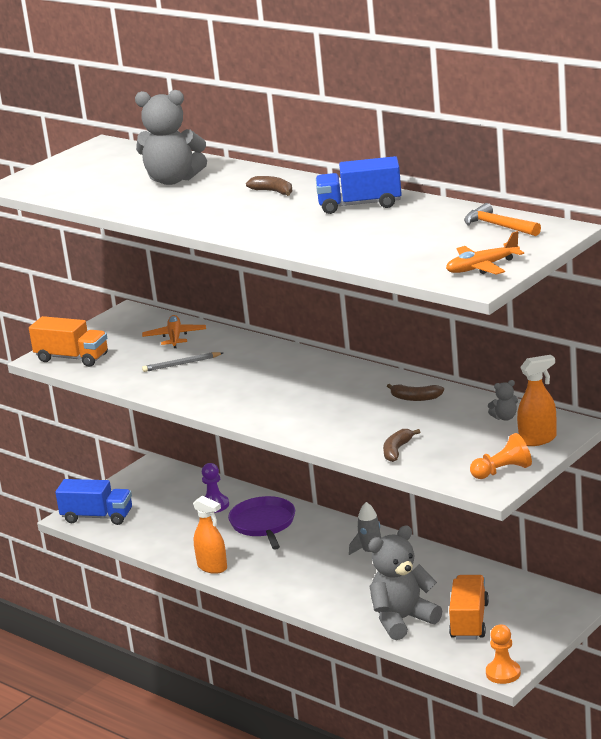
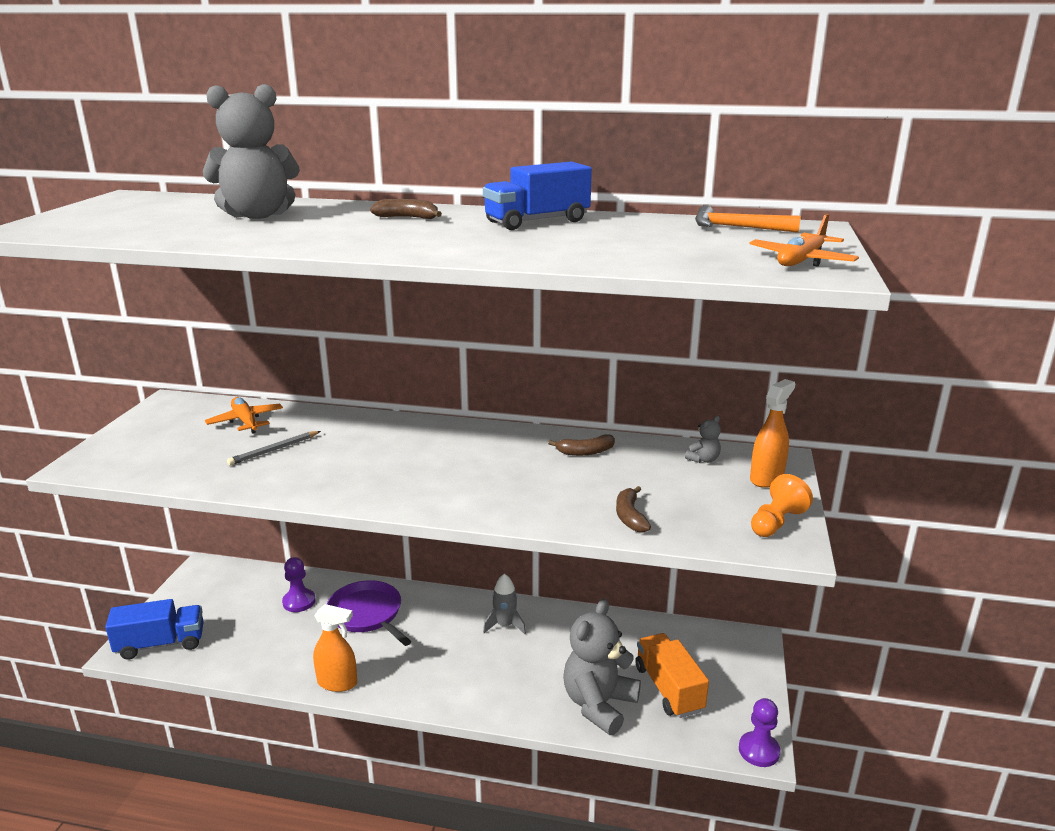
camera: 30 degrees left, 0 degrees up
(72, 358) = (120, 461): orange truck -> none
(503, 673) = (759, 751): orange pawn -> purple pawn

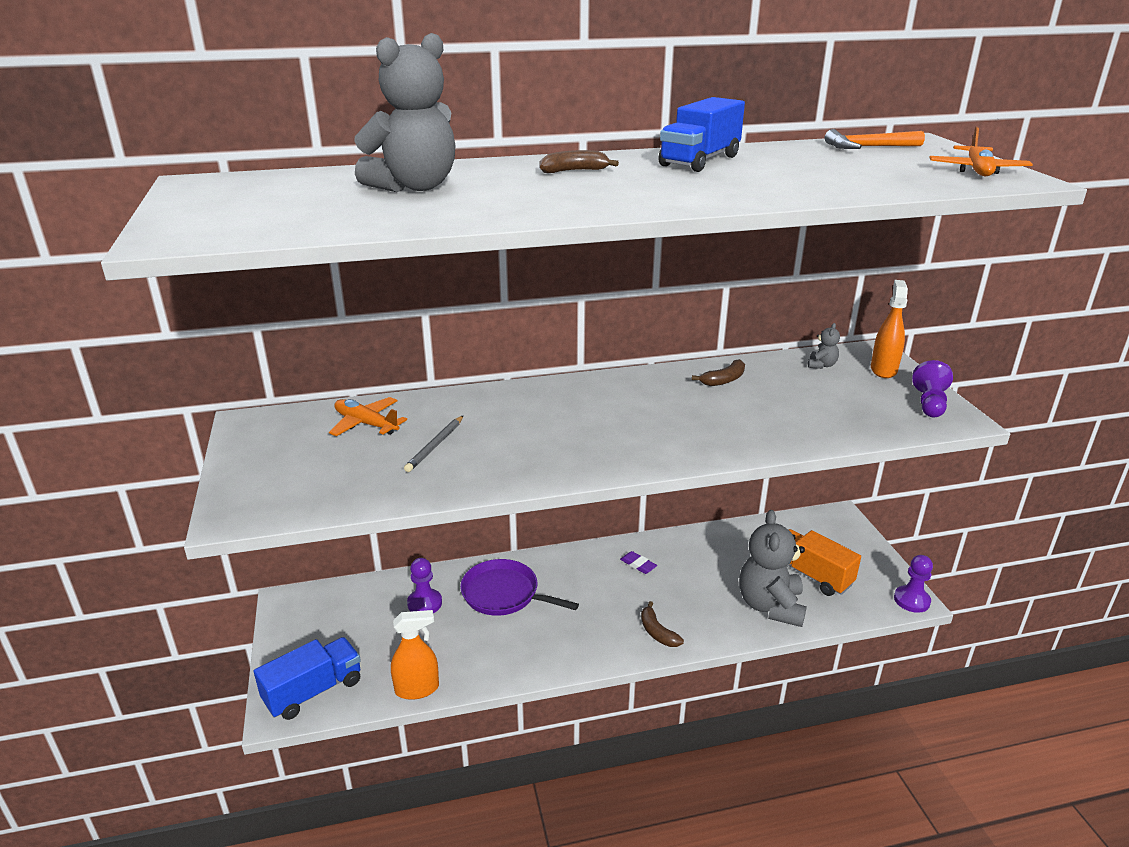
camera: 25 degrees left, 5 degrees up
(337, 683) = (533, 665): orange spray bottle -> orange spray bottle (417, 689)
(505, 625) = (638, 564): grey rocket -> purple eraser
(630, 516) = (823, 426): brown banana -> brown banana (657, 632)
(776, 522) = (929, 403): orange pawn -> purple pawn

